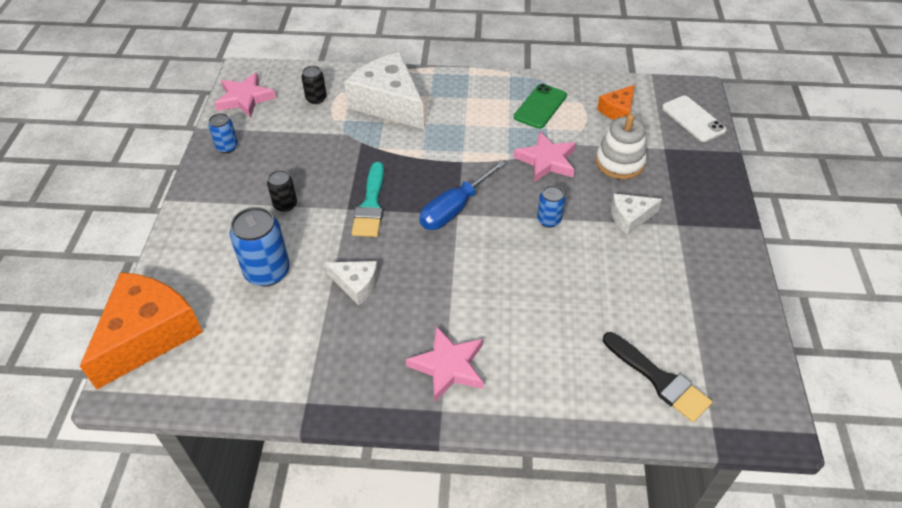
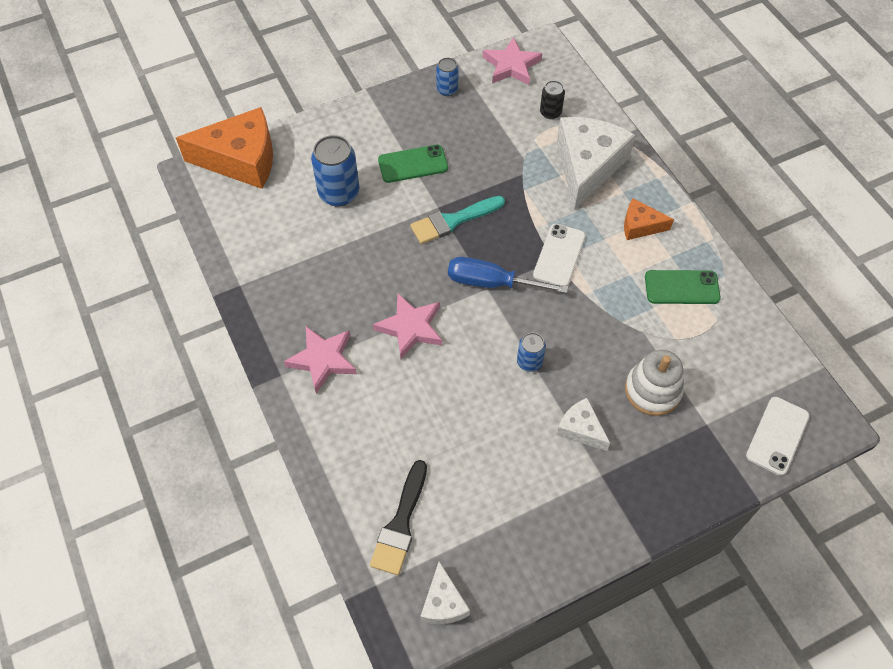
camera: 60 degrees right, 10 degrees up
(285, 204) = (413, 164): black can -> green phone
(356, 285) = (363, 257): white cheese -> white cheese (443, 603)
(460, 157) = (559, 255): none -> white phone
(546, 160) = (607, 327): pink star -> pink star (411, 328)
(617, 110) = (732, 358): orange cheese -> orange cheese (640, 226)

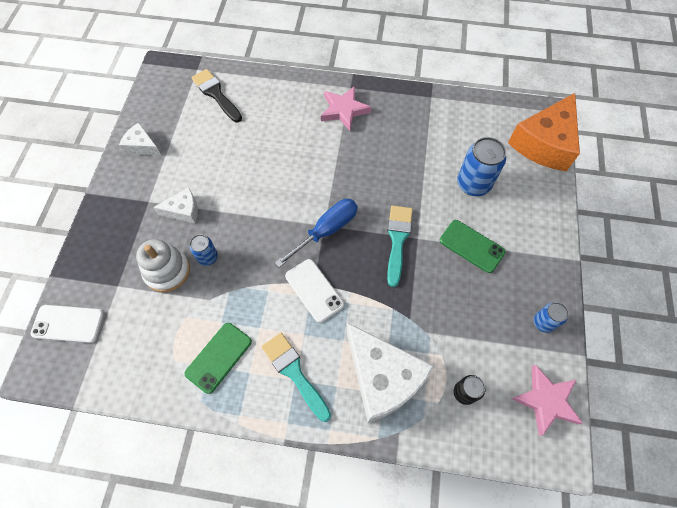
camera: 125 degrees right, 5 degrees up
(411, 328) = (329, 164): pink star -> none
(413, 164) = (471, 246): green phone -> green phone turned 75 degrees counterclockwise
(443, 603) = (161, 89): white cheese -> white cheese (142, 146)
(529, 362) = (250, 213): blue can -> blue can (208, 257)
(640, 226) = (294, 372): orange cheese -> turquoise brush
(777, 435) = (68, 323): white phone -> white phone turned 60 degrees counterclockwise

